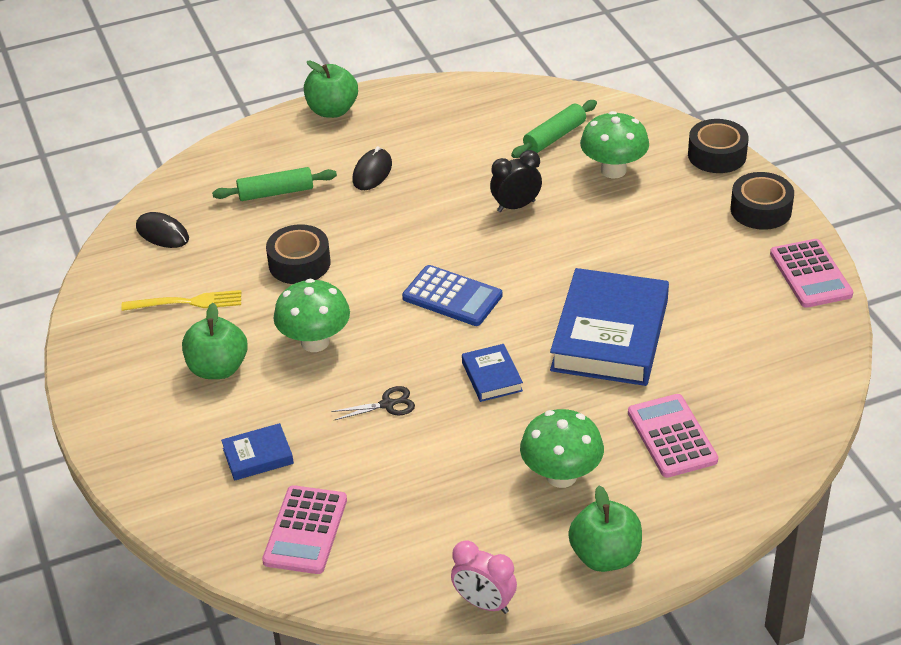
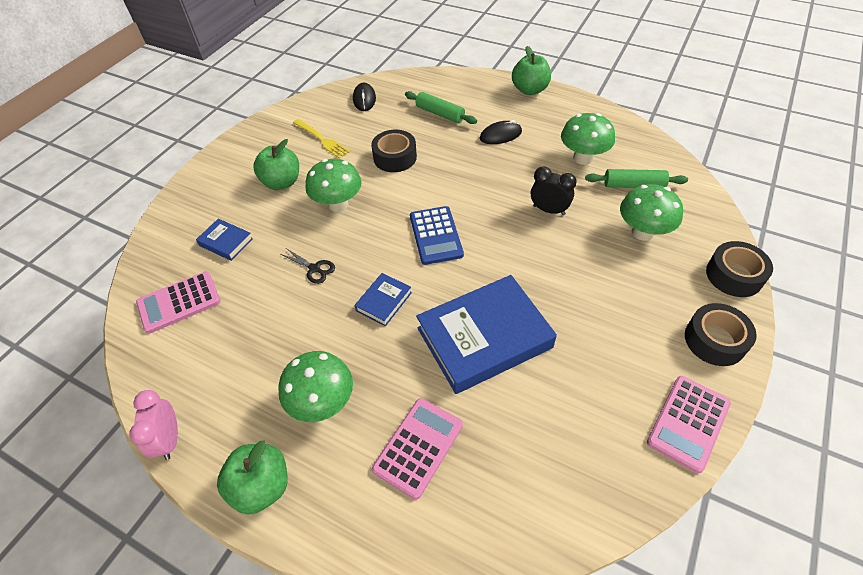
camera: 50 degrees right, 10 degrees up
(479, 142) = (582, 158): none -> green mushroom

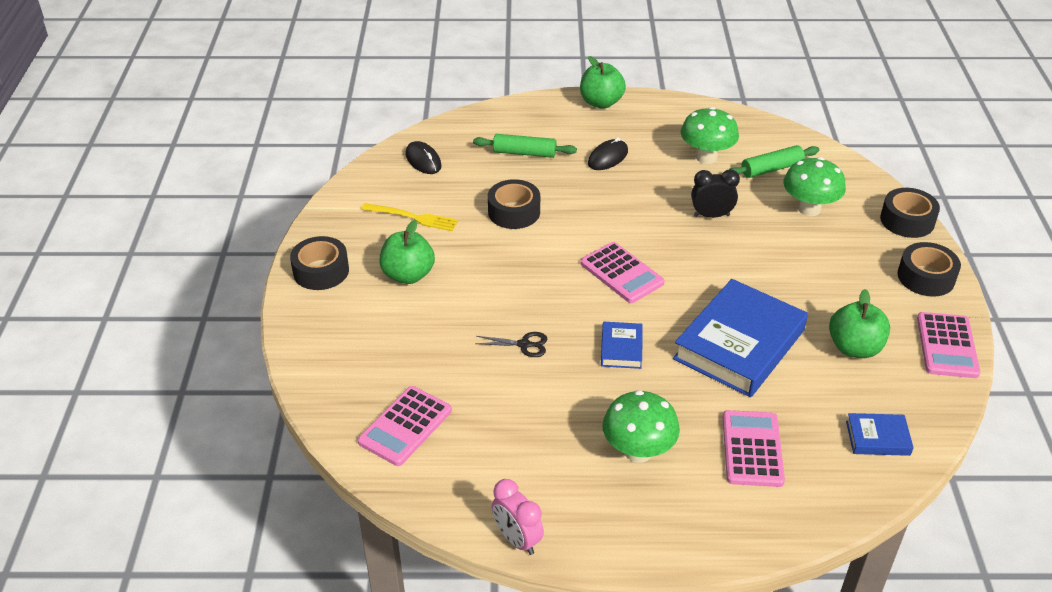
camera: 30 degrees left, 10 degrees down
(226, 242) = (401, 353): blue book -> blue book (877, 438)
(230, 160) = (321, 271): none -> black tape
(262, 486) = (641, 535): green apple -> green apple (854, 348)
(338, 204) = (493, 277): green mushroom -> none
(436, 235) = (621, 273): blue calculator -> pink calculator

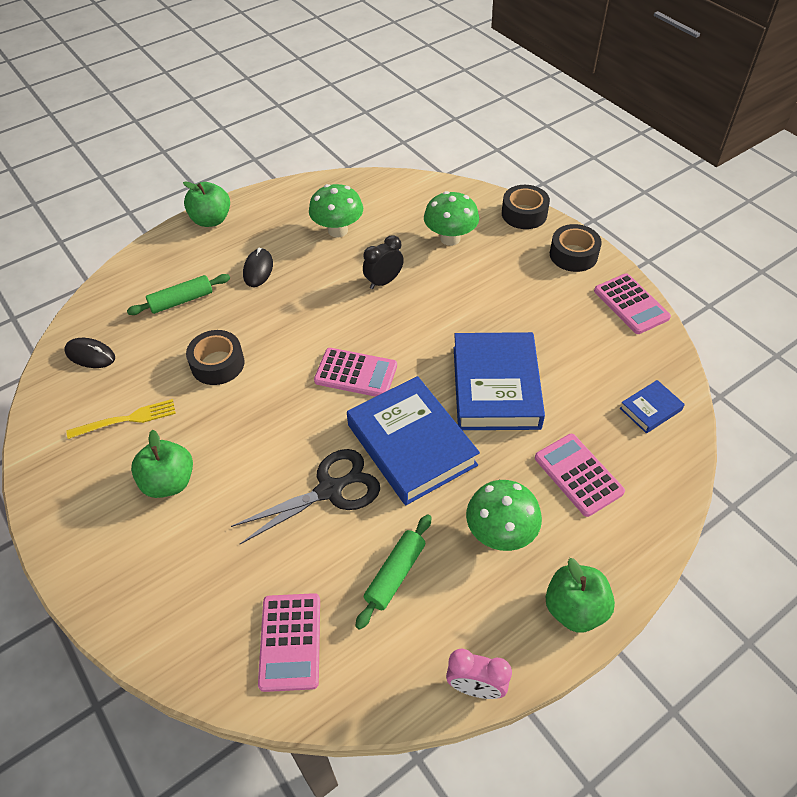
camera: 35 degrees left, 10 degrees up
(321, 271) = (77, 528): black tape -> none
(524, 344) = (329, 490): black scissors -> black scissors, size x2.03
(621, 348) = (411, 445): blue book -> blue book, size x2.19
(771, 169) = (395, 217): green rolling pin -> green rolling pin (395, 574)
(854, 348) = (575, 342): green apple -> green apple (574, 609)

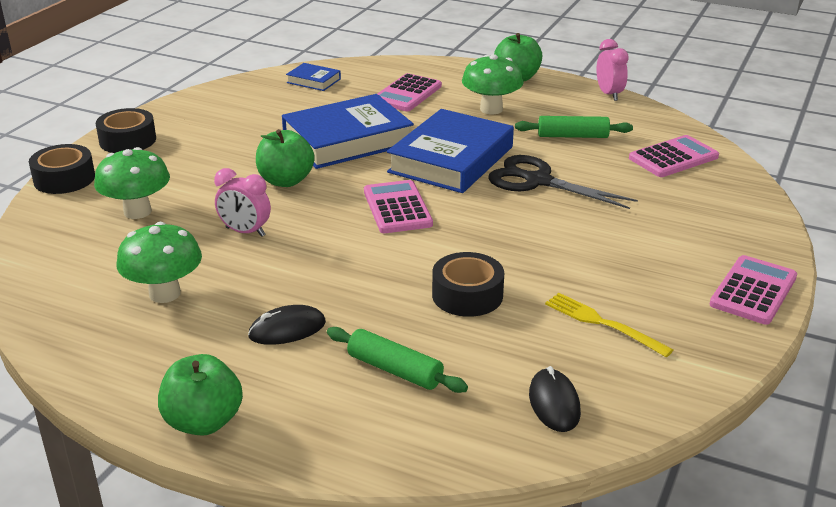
camera: 120 degrees left, 20 degrees down
(169, 482) = (632, 262): green apple -> green apple (286, 181)
(383, 281) = (245, 232): black clock -> pink clock
(631, 304) = (188, 104): pink calculator -> pink calculator (753, 291)

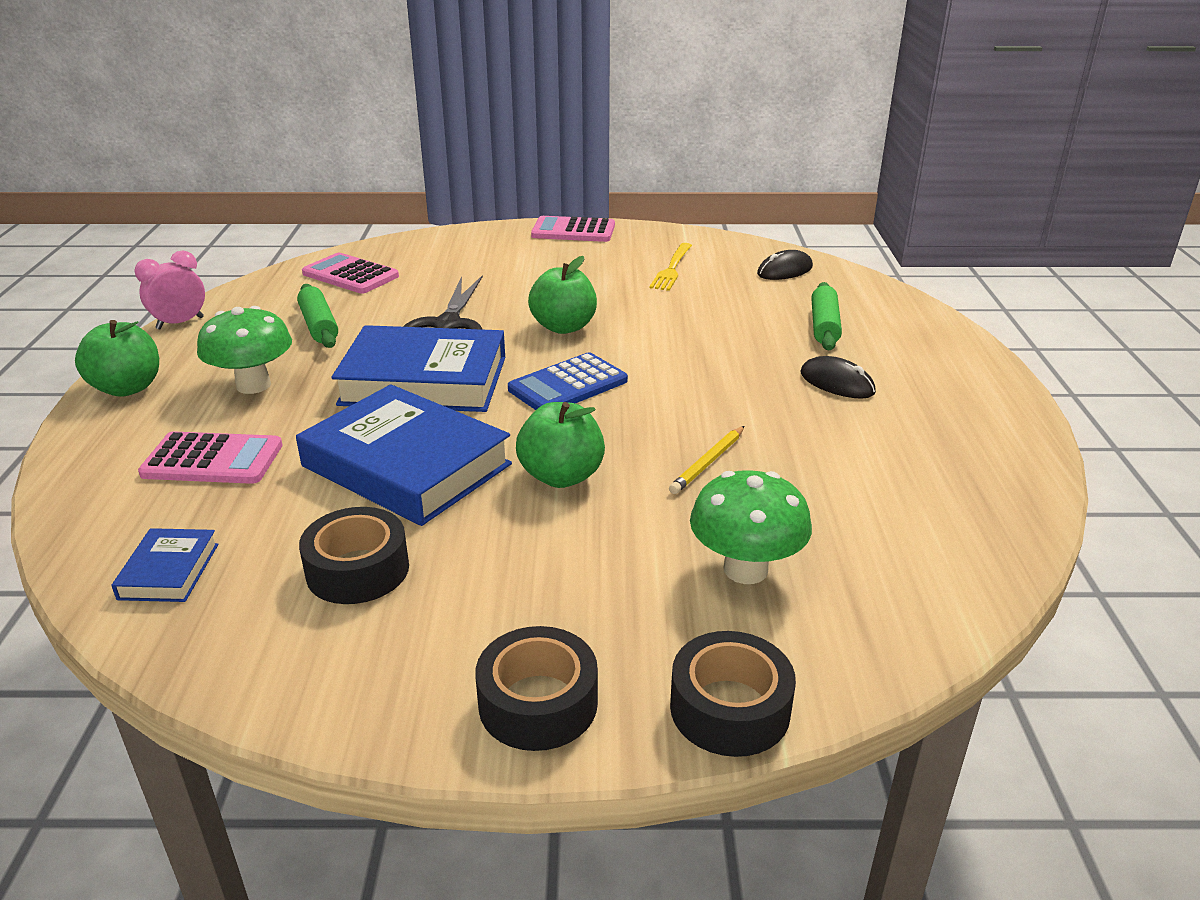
camera: 115 degrees left, 0 degrees up
(165, 294) = (873, 468): green mushroom -> none
(203, 422) = (988, 381): green apple -> green apple (563, 327)
(245, 232) = (707, 462): pink clock -> yellow pencil
(397, 208) = (568, 385): pink calculator -> blue calculator
(467, 295) = (691, 320): black tape -> black tape (357, 570)

